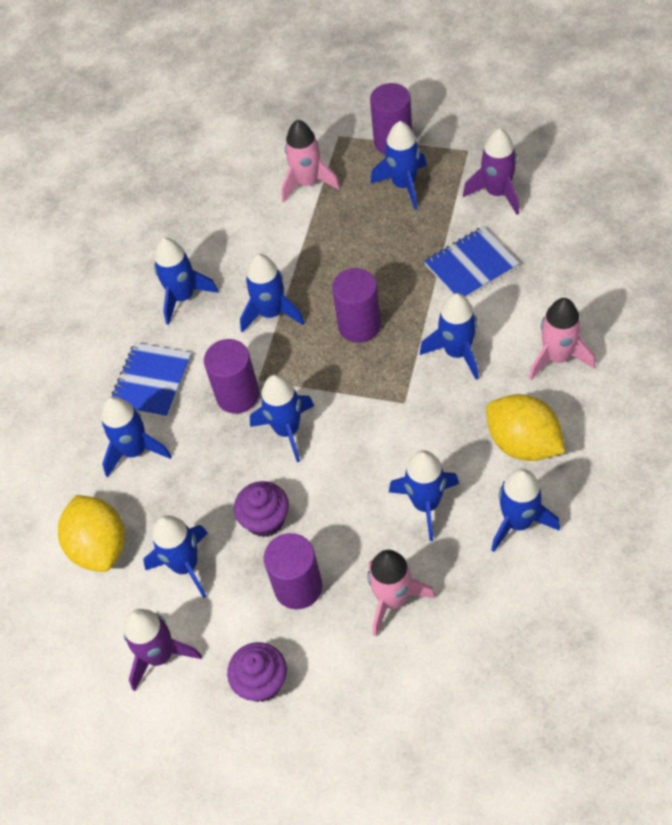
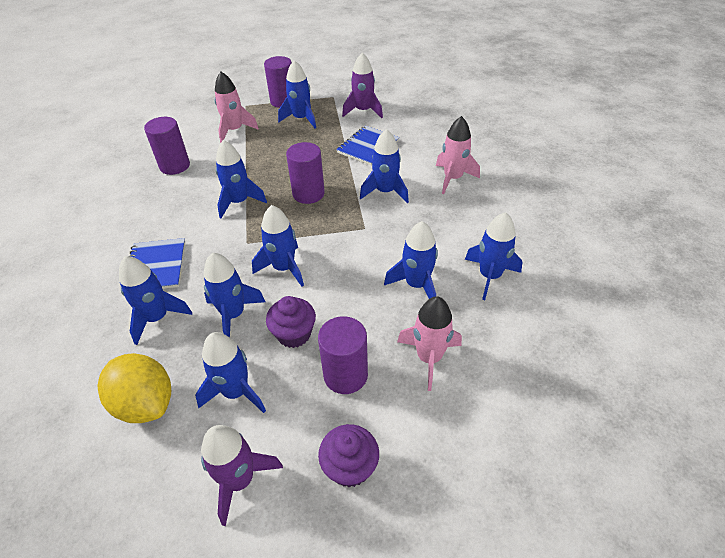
camera: 30 degrees left, 10 degrees down
(183, 297) = (165, 209): blue rocket -> blue rocket (233, 314)
(237, 395) = (233, 257): purple cylinder -> purple cylinder (175, 166)
(523, 443) = (461, 229): yellow lemon -> none

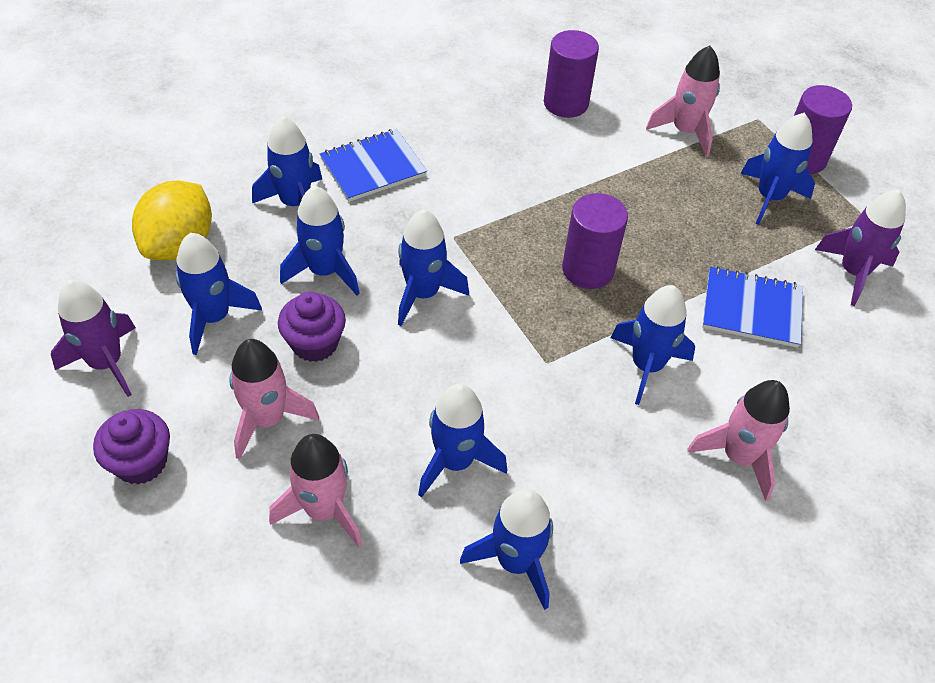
camera: 65 degrees right, 5 degrees up
(239, 202) = (528, 199): blue rocket -> none
(345, 375) = (267, 419): purple cylinder -> pink rocket

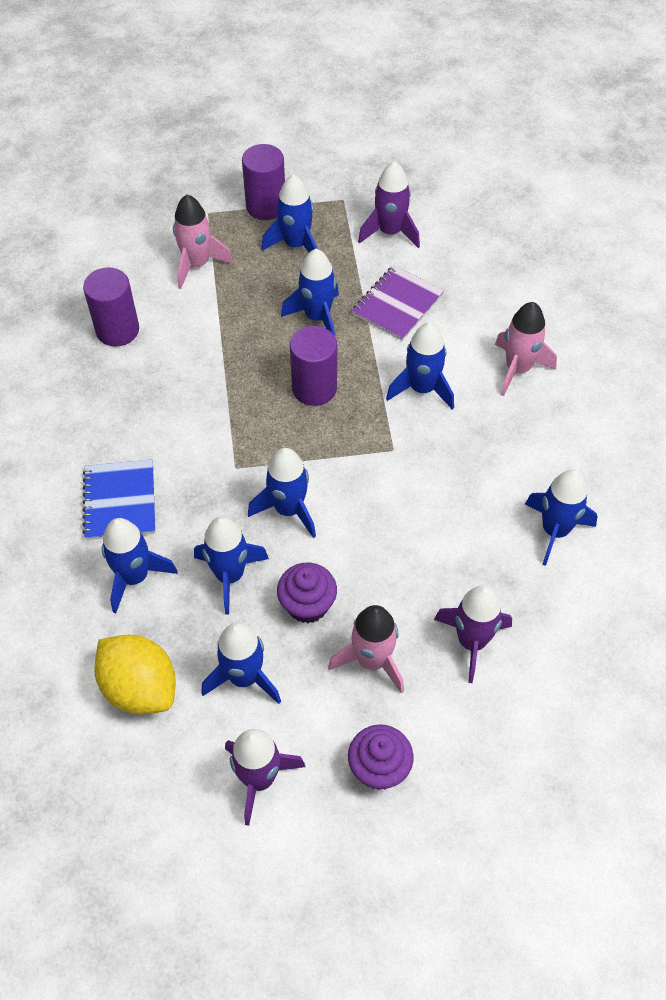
camera: 65 degrees left, 5 degrees up
(324, 510) = (472, 641): pink rocket -> purple rocket
(455, 461) = (460, 540): blue rocket -> blue rocket (317, 317)
(751, 309) = (397, 305): blue notebook -> purple notebook

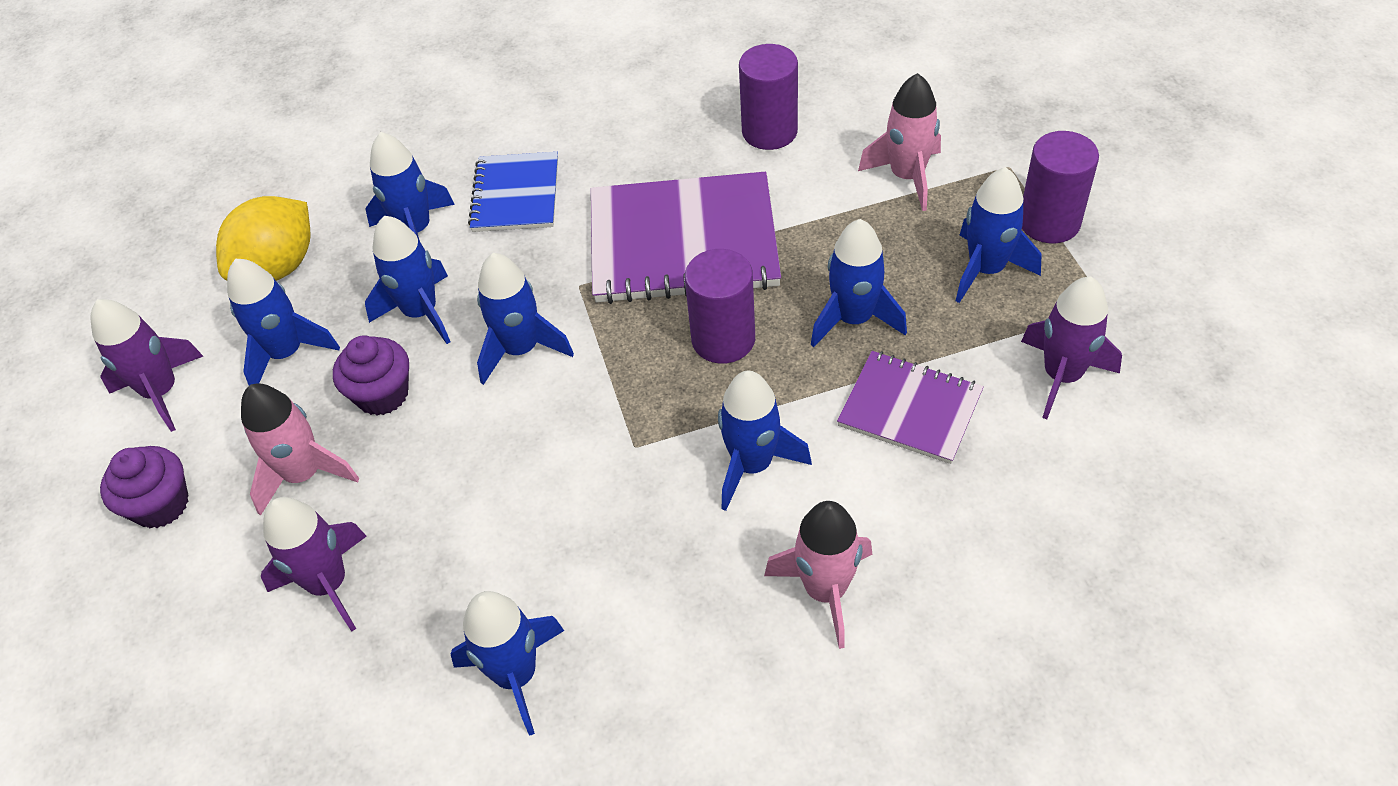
camera: 85 degrees right, 5 degrees down
(120, 501) = (516, 195): blue notebook -> blue notebook turned 75 degrees counterclockwise
(214, 398) = (683, 242): none -> purple notebook

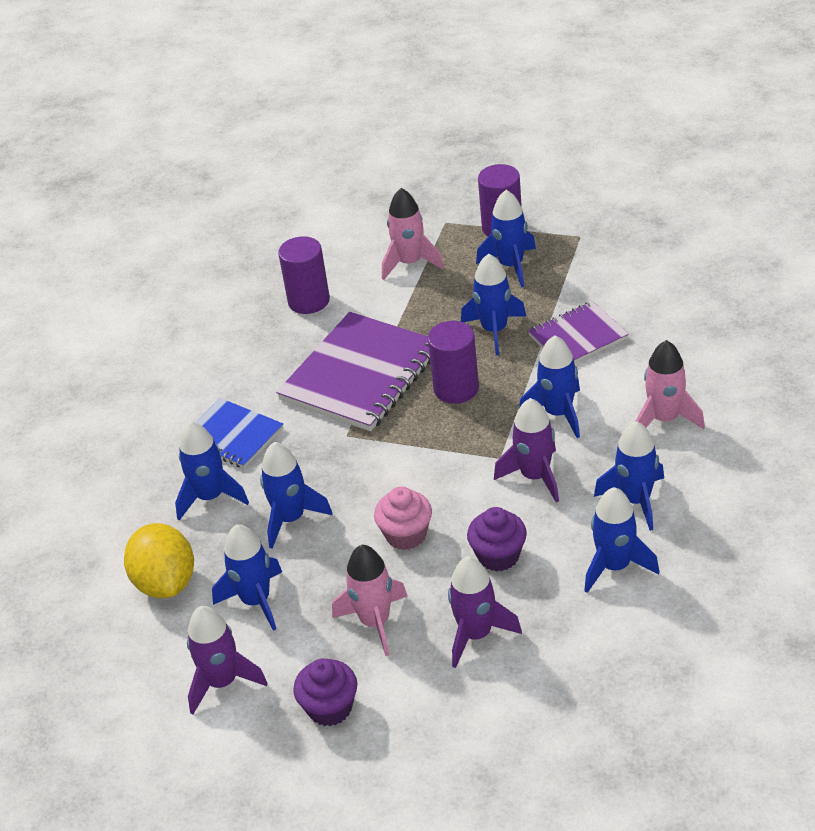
camera: 55 degrees left, 10 degrees down
(382, 394) = (344, 561): purple cupcake -> purple cupcake (498, 556)
(452, 427) = (406, 535): none -> pink cupcake
(521, 349) = (373, 481): blue rocket -> blue rocket (636, 500)
(1062, 376) = (609, 273): purple rocket -> purple rocket (535, 476)

